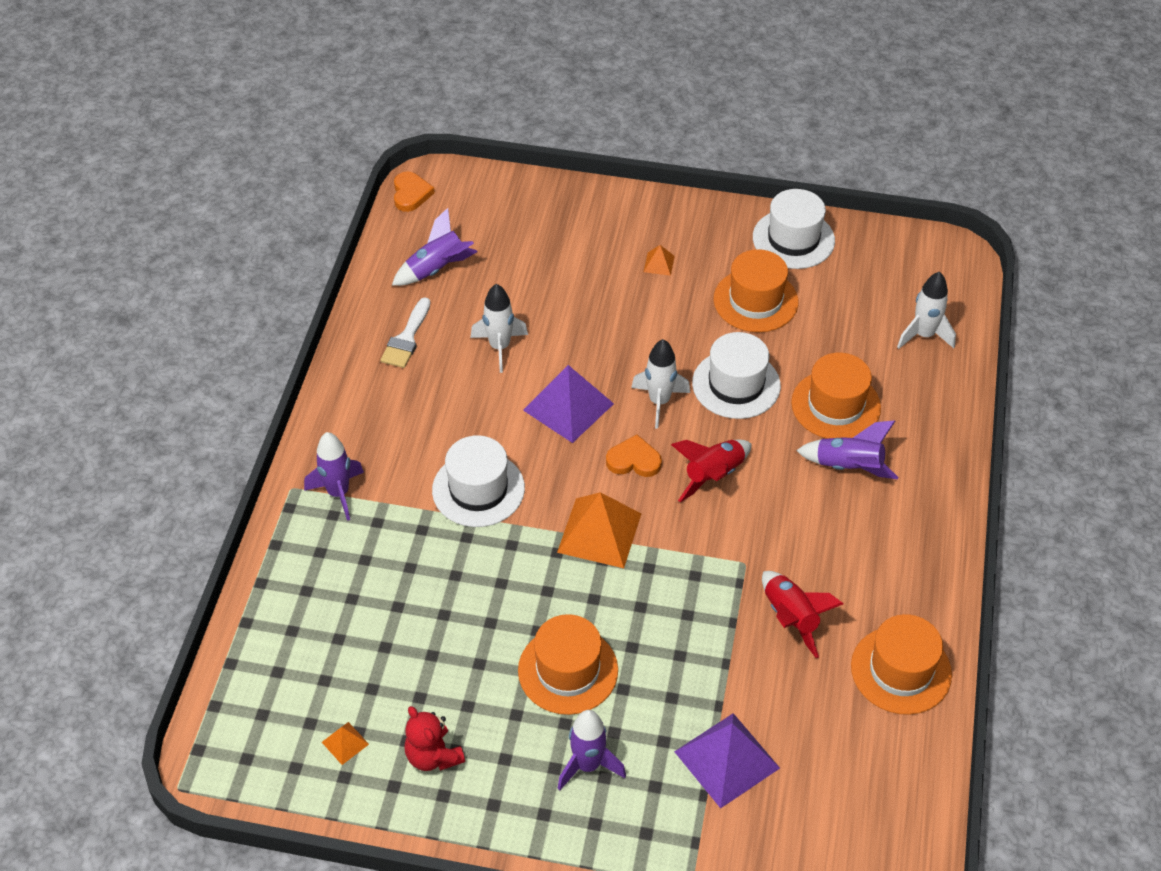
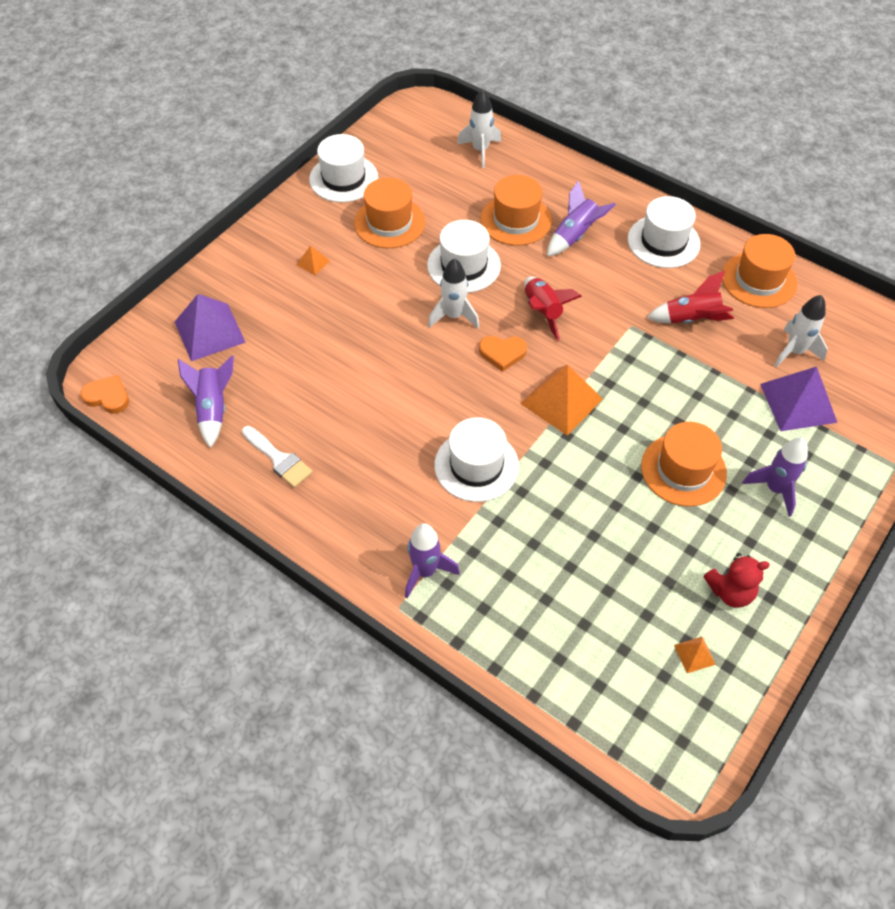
camera: 65 degrees left, 5 degrees up
(499, 347) = (333, 396): white rocket -> white rocket (794, 351)
(568, 407) = (424, 374): purple pyramid -> purple pyramid (209, 332)
(634, 460) = (502, 353): orange heart -> orange heart turned 120 degrees counterclockwise
(899, 555) = (663, 241): none -> white hat

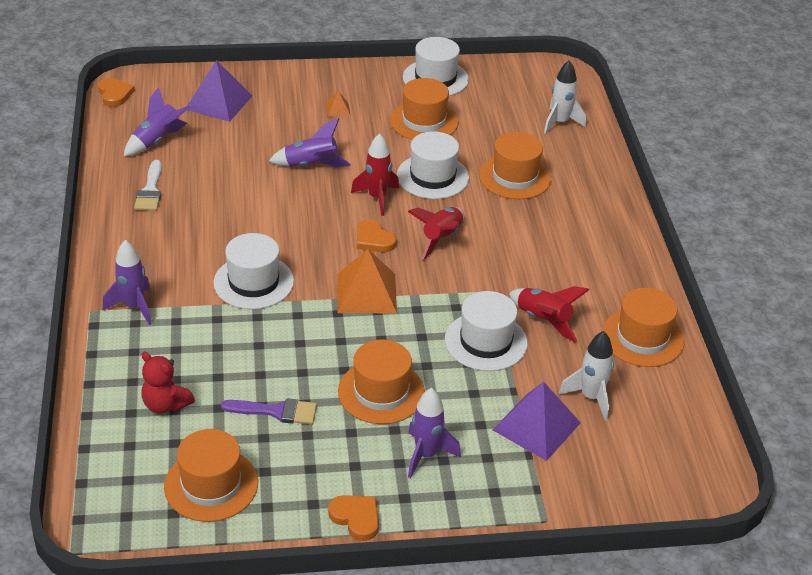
camera: 45 degrees right, 15 degrees down
(454, 316) = (377, 198): white rocket -> red rocket
(575, 236) = (542, 214): purple rocket -> purple rocket (311, 165)
(647, 553) = (276, 411): none -> purple brush
(663, 241) = (606, 263): white hat -> white hat (486, 341)
(694, 654) = (211, 485): orange pyramid -> orange hat
(730, 591) = (292, 477): red teddy bear -> red teddy bear (166, 404)
(807, 579) = (356, 518): none -> orange heart

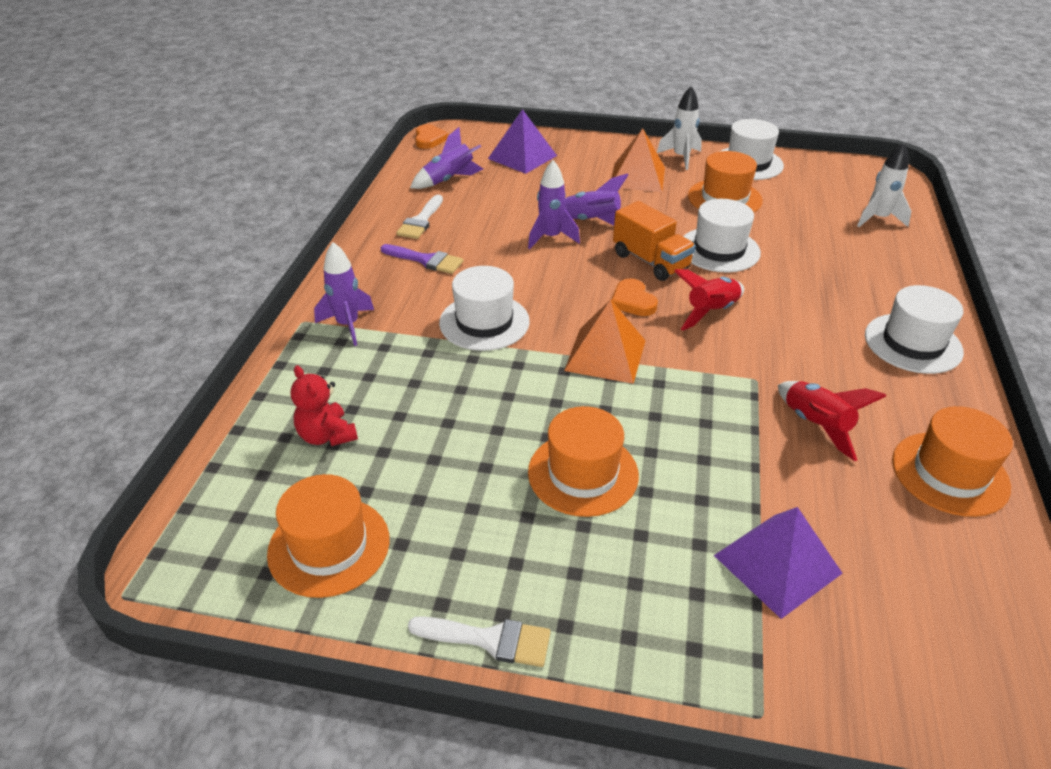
camera: 20 degrees right, 0 degrees up
(276, 411) = (447, 470): purple brush -> purple brush (426, 260)
(338, 109) = (637, 177): orange pyramid -> orange pyramid, size x2.21
(356, 518) = (489, 640): orange heart -> white brush
(377, 198) = (651, 261): red rocket -> orange truck
(426, 455) = (614, 570): purple rocket -> purple rocket (551, 238)
(486, 341) = (734, 437): white hat -> white hat (913, 343)
(515, 177) = (814, 263): orange hat -> none
(591, 397) = (863, 540): white rocket -> white rocket (681, 157)

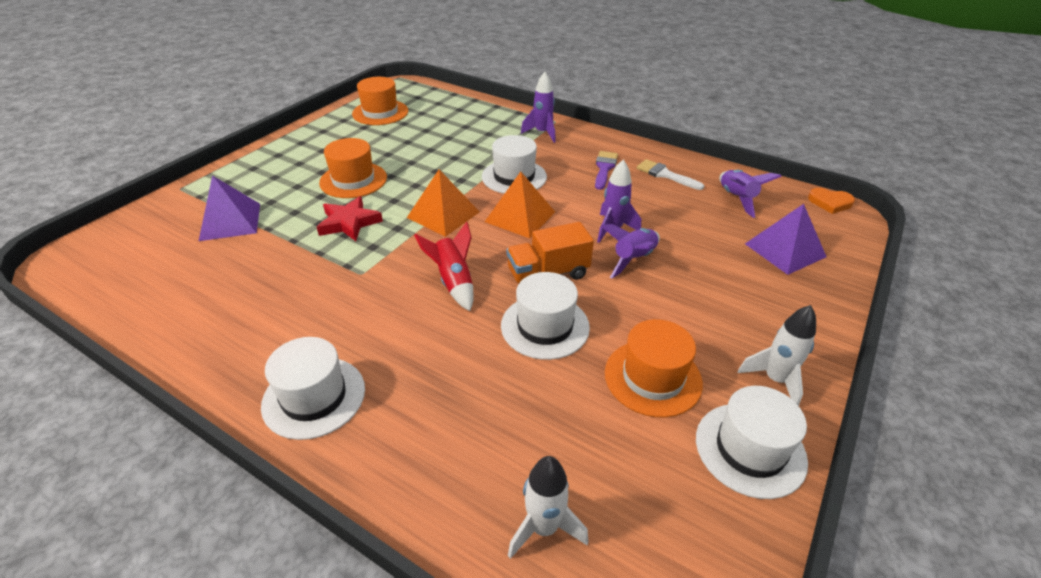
camera: 110 degrees right, 0 degrees up
(327, 435) = (450, 118): red teddy bear -> none
(426, 260) = (604, 168): purple brush -> purple brush turned 150 degrees clockwise
(489, 640) = (293, 138): white brush -> none
(633, 301) = (496, 245): orange heart -> none
(637, 177) = (723, 320): orange pyramid -> orange pyramid (520, 216)
(681, 430) = (349, 223): none -> red star
(815, 426) = (294, 282): red rocket -> none
(950, 473) = (190, 327): orange hat -> none

